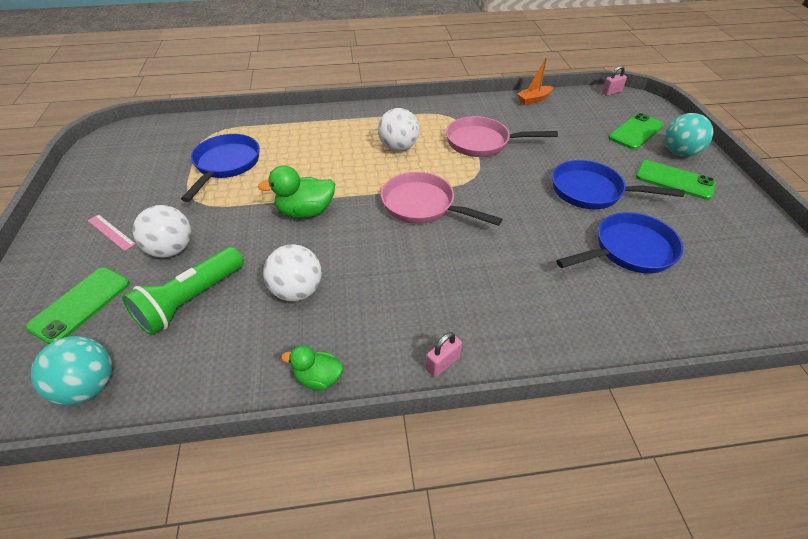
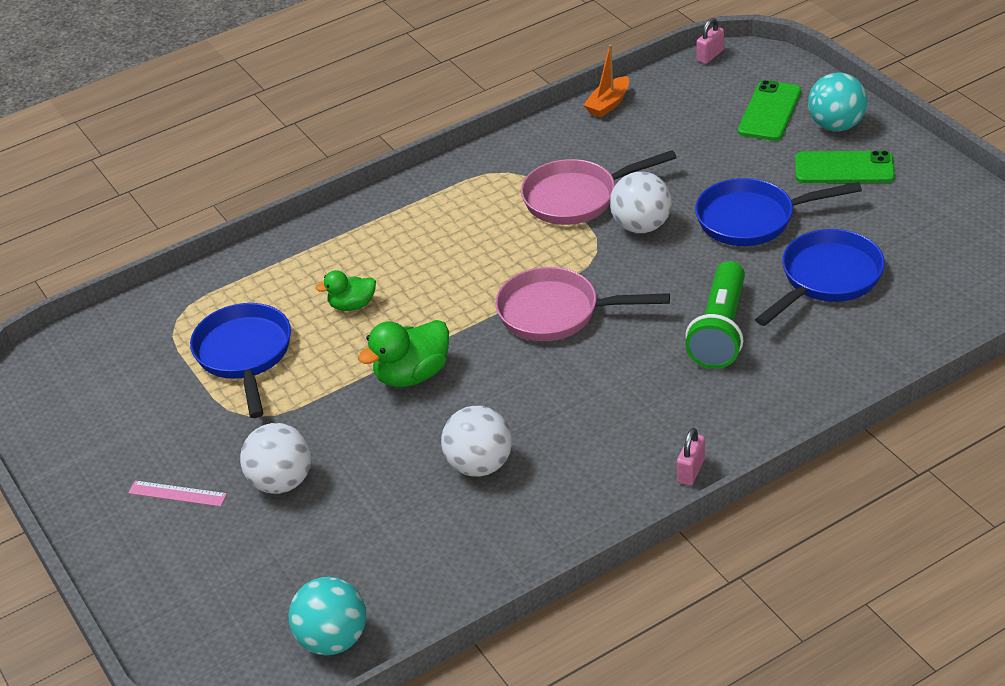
camera: 20 degrees left, 5 degrees down
(80, 305) = (233, 578): green phone -> none
(191, 301) = (363, 523): green flashlight -> green flashlight (720, 331)
(318, 378) = (573, 534): green duck -> green duck (352, 305)
(398, 147) = (467, 245): white ball -> white ball (641, 226)

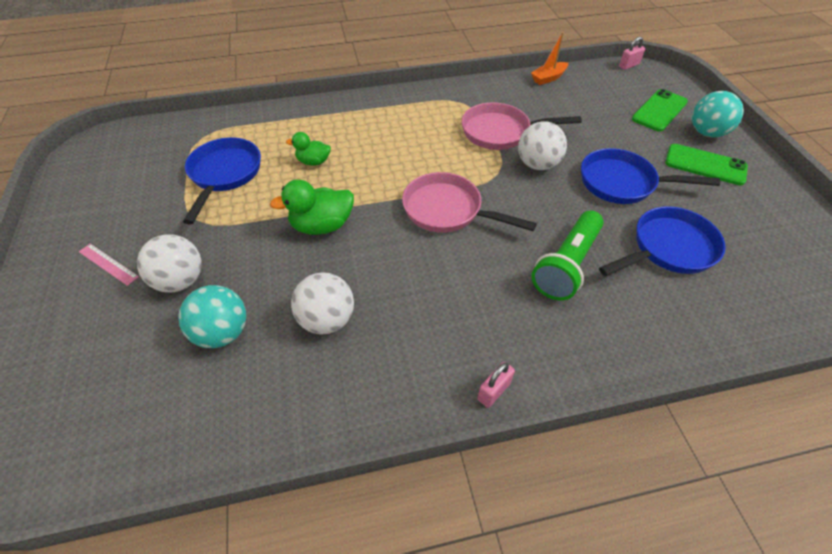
camera: 15 degrees right, 10 degrees up
(333, 639) = (116, 450): turquoise ball -> turquoise ball (222, 333)

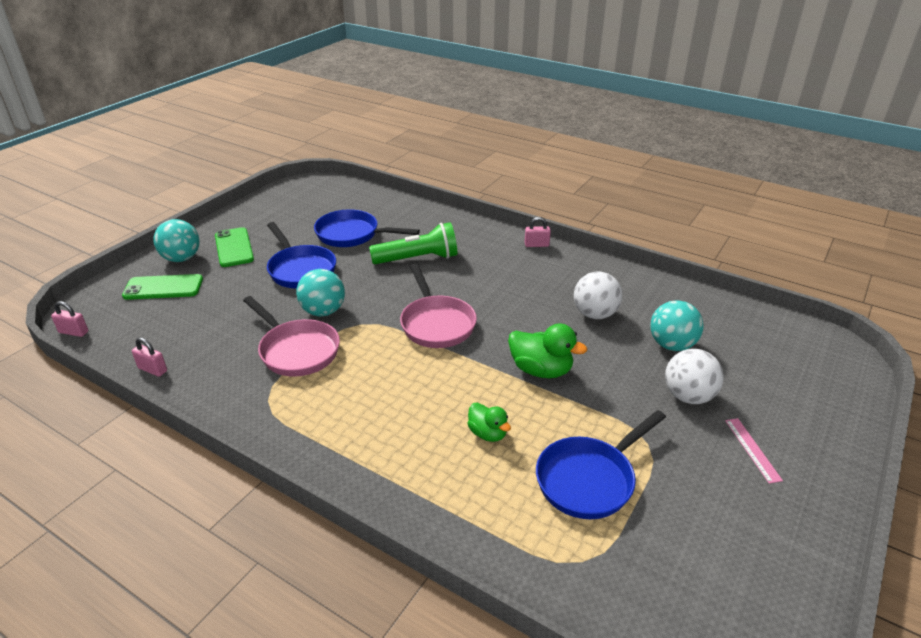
camera: 135 degrees left, 15 degrees down
(537, 164) = (323, 311): white ball -> turquoise ball
(548, 78) = (152, 369): orange boat -> pink padlock

